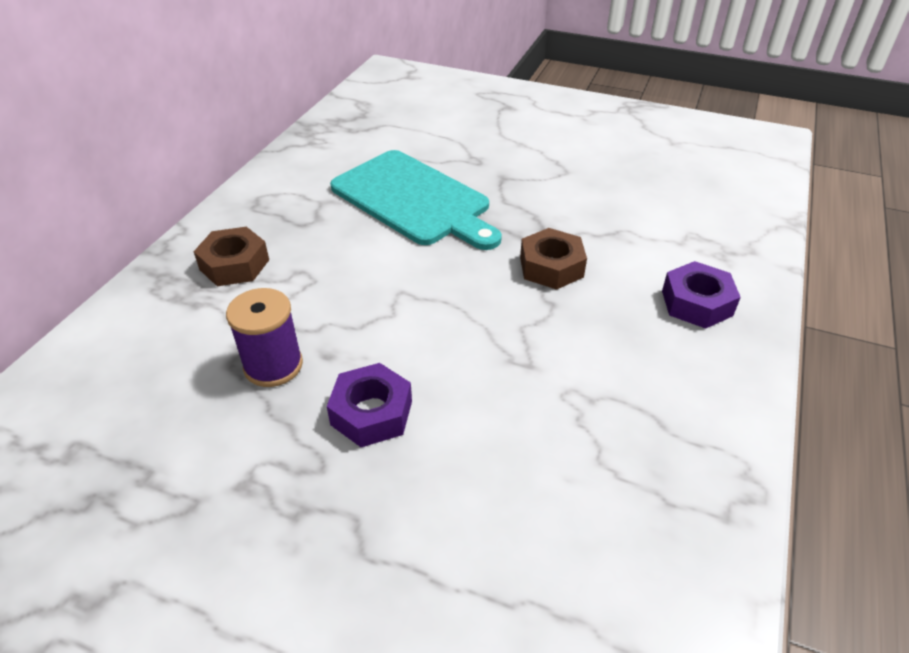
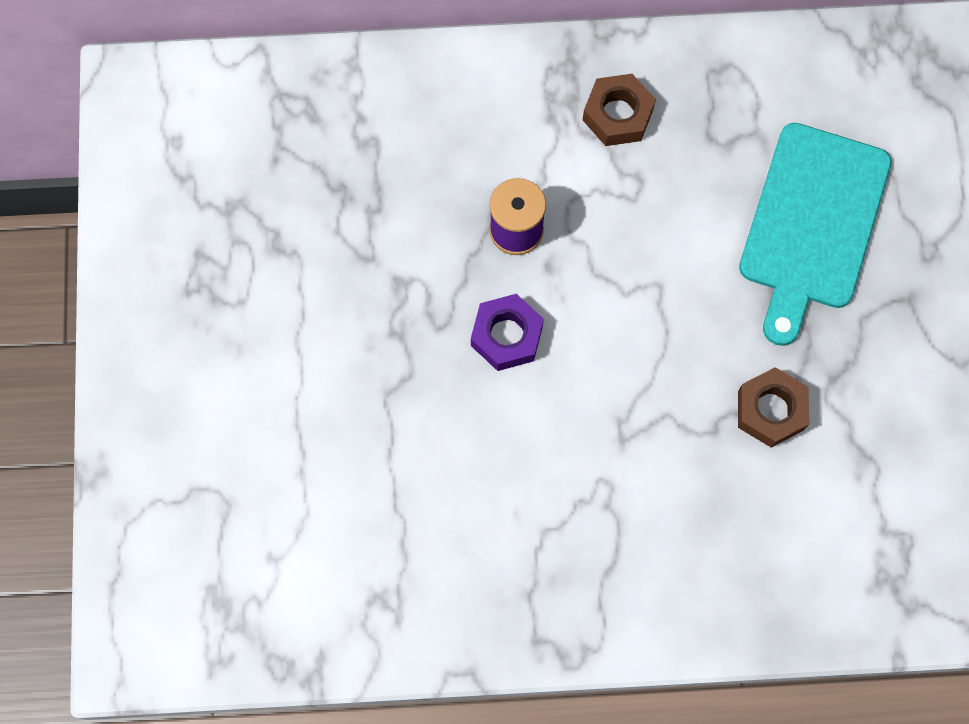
camera: 65 degrees right, 30 degrees up
(697, 303) = (786, 568): purple nut -> none

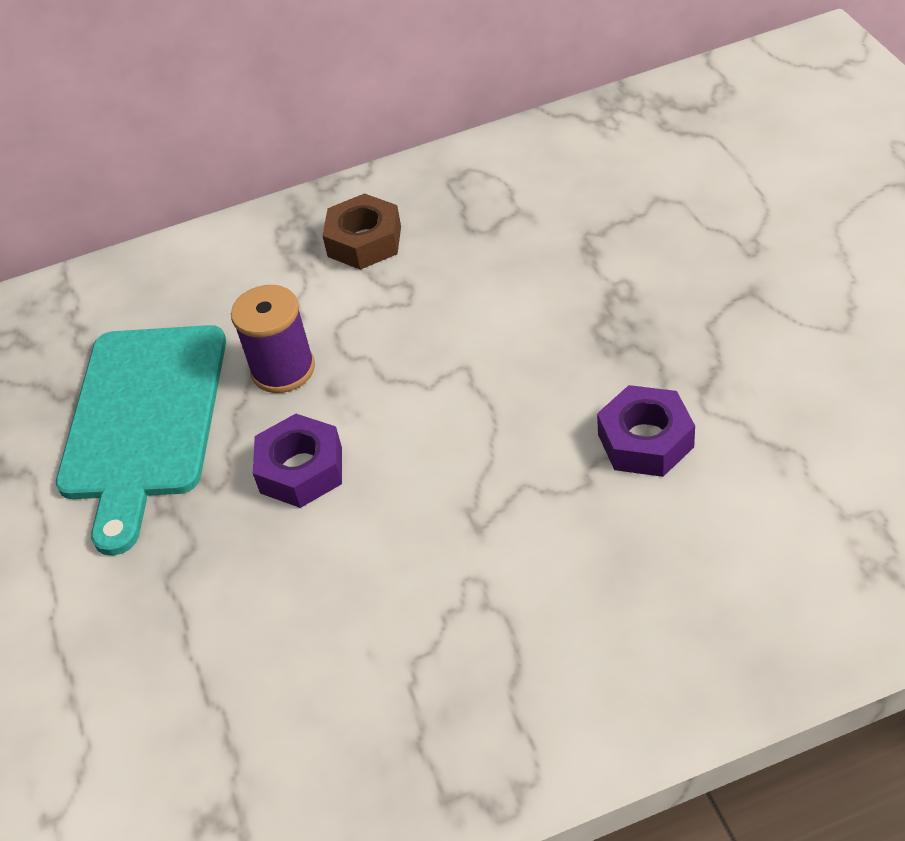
camera: 10 degrees left, 25 degrees down
(770, 410) = (645, 440): brown nut -> purple nut
(812, 224) = (612, 263): turquoise cutting board -> turquoise cutting board (143, 420)

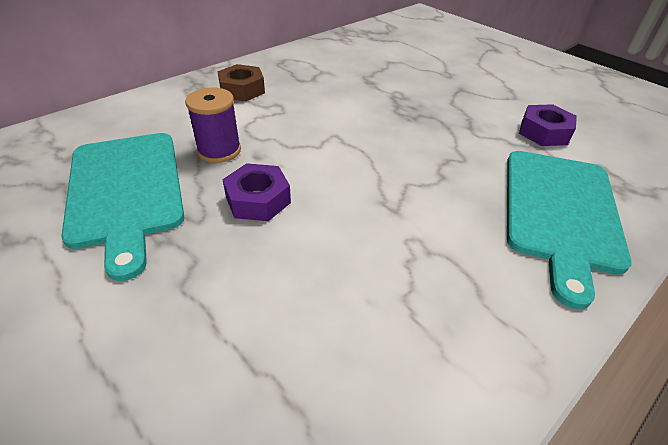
camera: 30 degrees left, 5 degrees down
(645, 440) = (459, 153): purple nut -> purple nut (544, 132)
(728, 586) = (560, 212): none -> turquoise cutting board

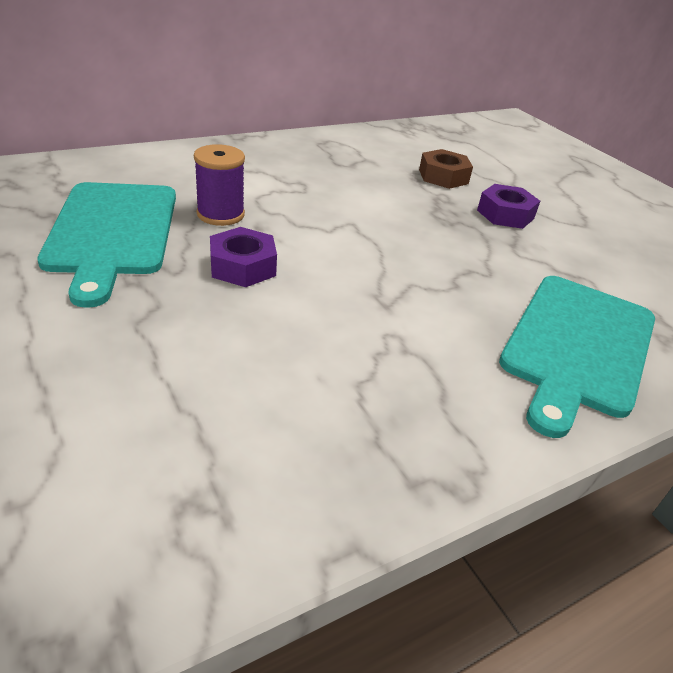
camera: 10 degrees right, 5 degrees down
(242, 90) = (268, 162): brown nut -> brown nut (443, 176)
(544, 132) = (601, 266): purple nut -> purple nut (505, 214)

